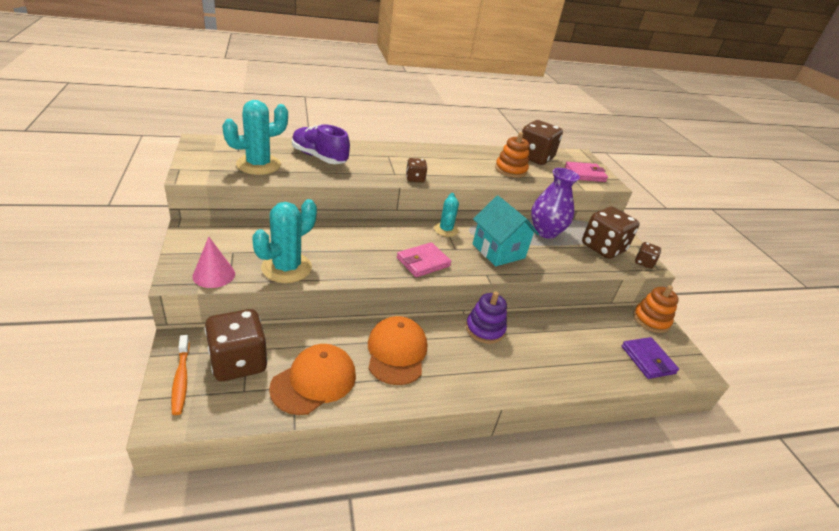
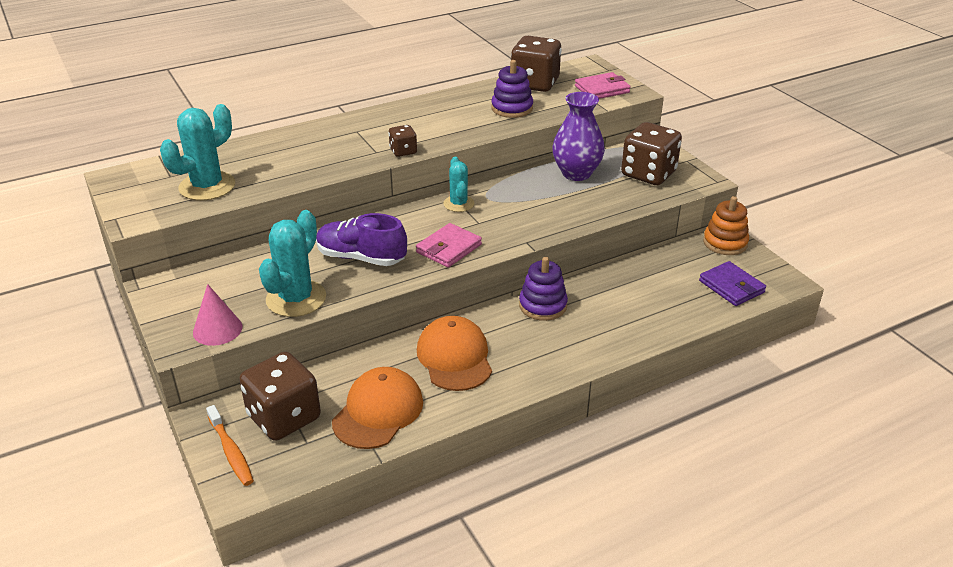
camera: 10 degrees left, 0 degrees up
(319, 157) = (274, 156): purple shoe -> purple shoe (361, 258)
(498, 251) = (530, 211): turquoise house -> none
(510, 170) = (512, 108): orange stacking toy -> purple stacking toy
(644, 262) = (699, 178): brown dice -> none

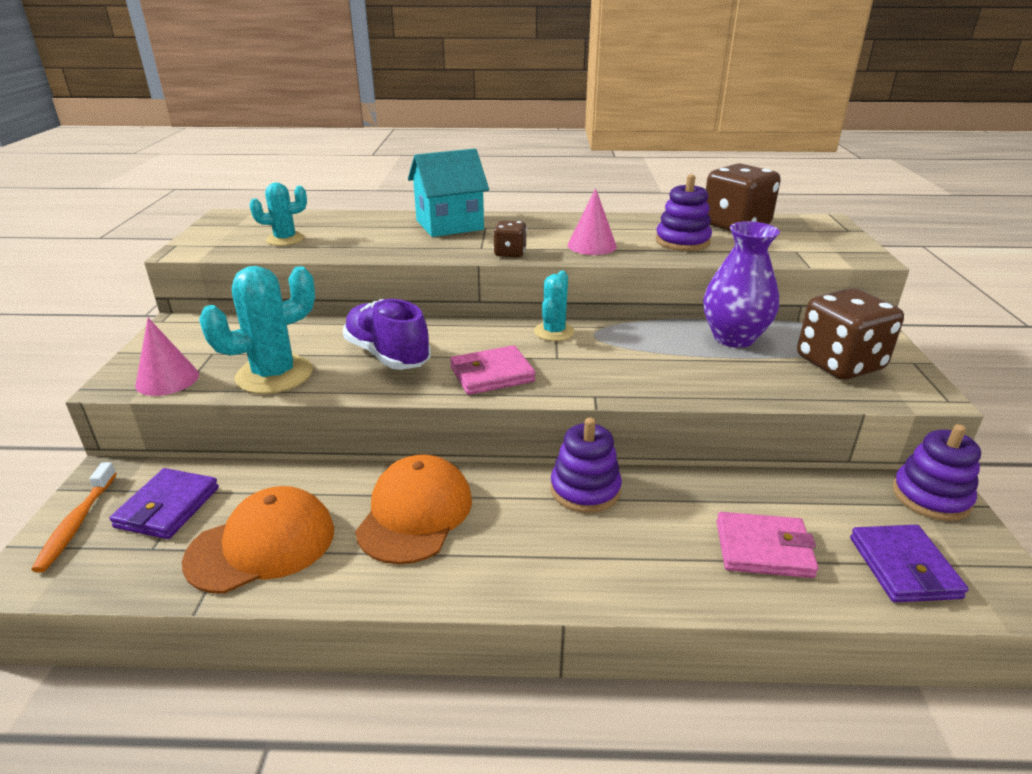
camera: 30 degrees right, 5 degrees down
(207, 186) = (285, 239): turquoise cactus -> turquoise cactus, size x0.60
(284, 417) = (167, 507): brown dice -> purple wallet
(326, 136) = (449, 225): none -> turquoise house
(454, 128) = (592, 246): none -> pink cone
(602, 89) = (821, 246): pink wallet -> pink wallet (763, 549)
(725, 243) = (930, 497): orange stacking toy -> purple stacking toy

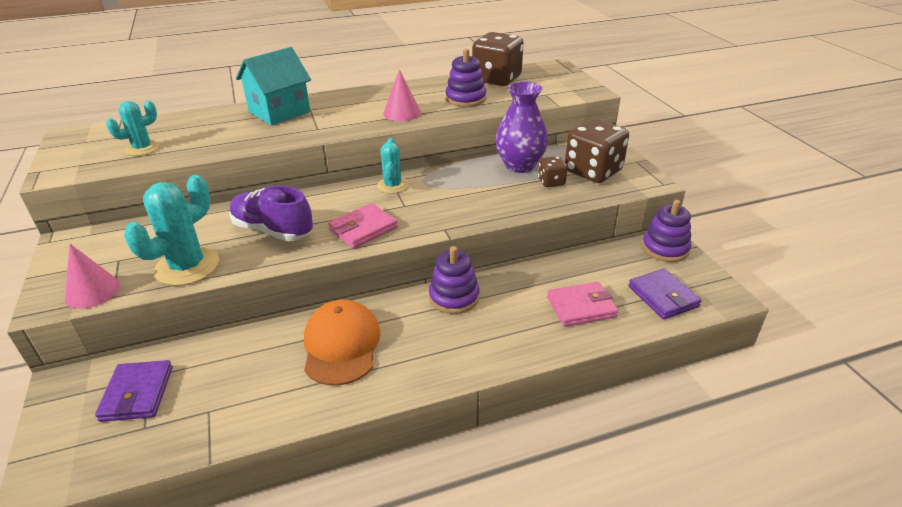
camera: 20 degrees left, 5 degrees up
(77, 523) = (63, 428): orange toothbrush -> none
(262, 545) = (235, 399): orange cap -> none
(510, 253) = (343, 130): brown dice -> brown dice (551, 182)

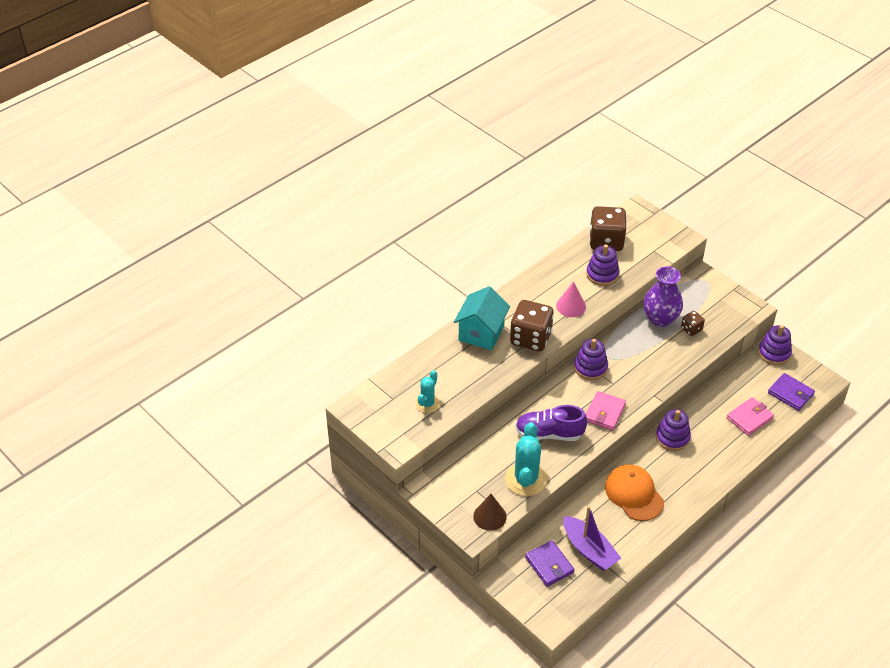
camera: 25 degrees left, 10 degrees up
(93, 291) = (489, 516): pink cone -> brown cone
(209, 394) = (589, 550): none -> purple boat
(392, 185) = (590, 368): turquoise cactus -> purple stacking toy
(593, 171) = (711, 309): brown dice -> brown dice (530, 338)

